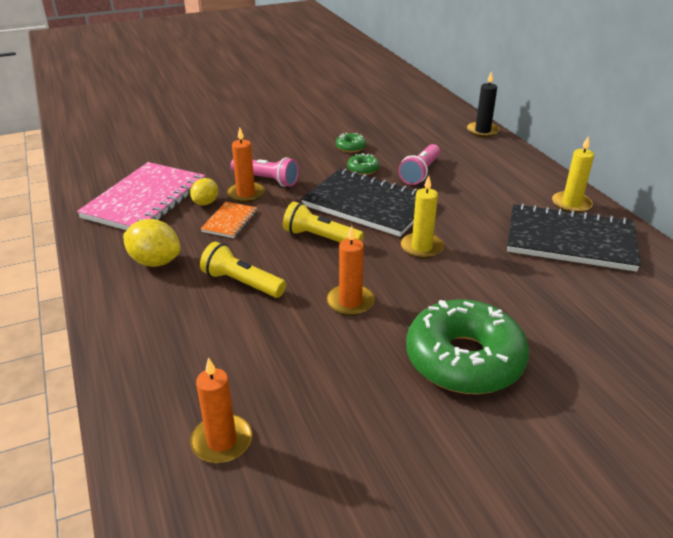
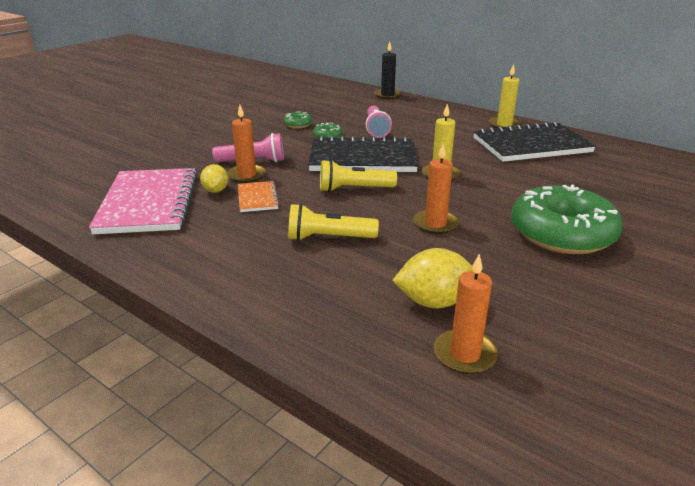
camera: 30 degrees left, 5 degrees down
(155, 262) = (223, 246): yellow lemon -> yellow lemon (434, 302)

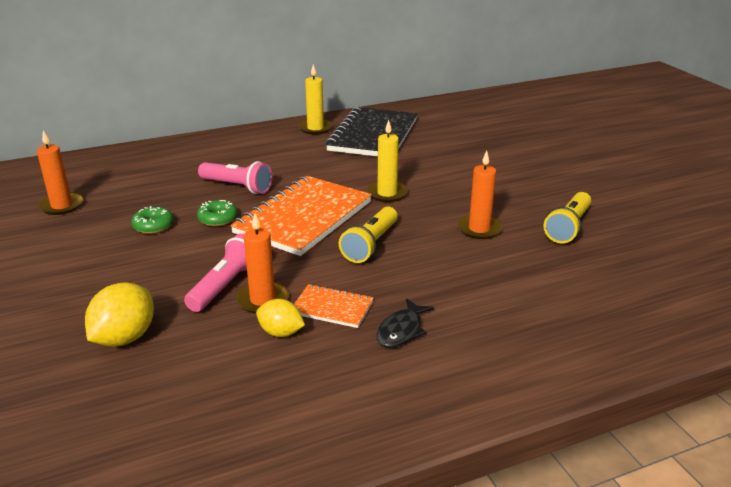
camera: 60 degrees left, 0 degrees up
(149, 203) = (262, 394): pink notebook -> none
(251, 228) = (401, 330): none -> black fish
(328, 238) = (461, 290): yellow flashlight -> yellow flashlight (568, 227)
(363, 158) = (303, 217): black notebook -> orange notebook
(387, 95) = (149, 149): black candle -> none
(434, 302) = (602, 273): yellow lemon -> yellow lemon (125, 338)
(464, 354) = (676, 285): orange candle -> orange candle (61, 206)
(561, 233) = (536, 186): green donut -> none

